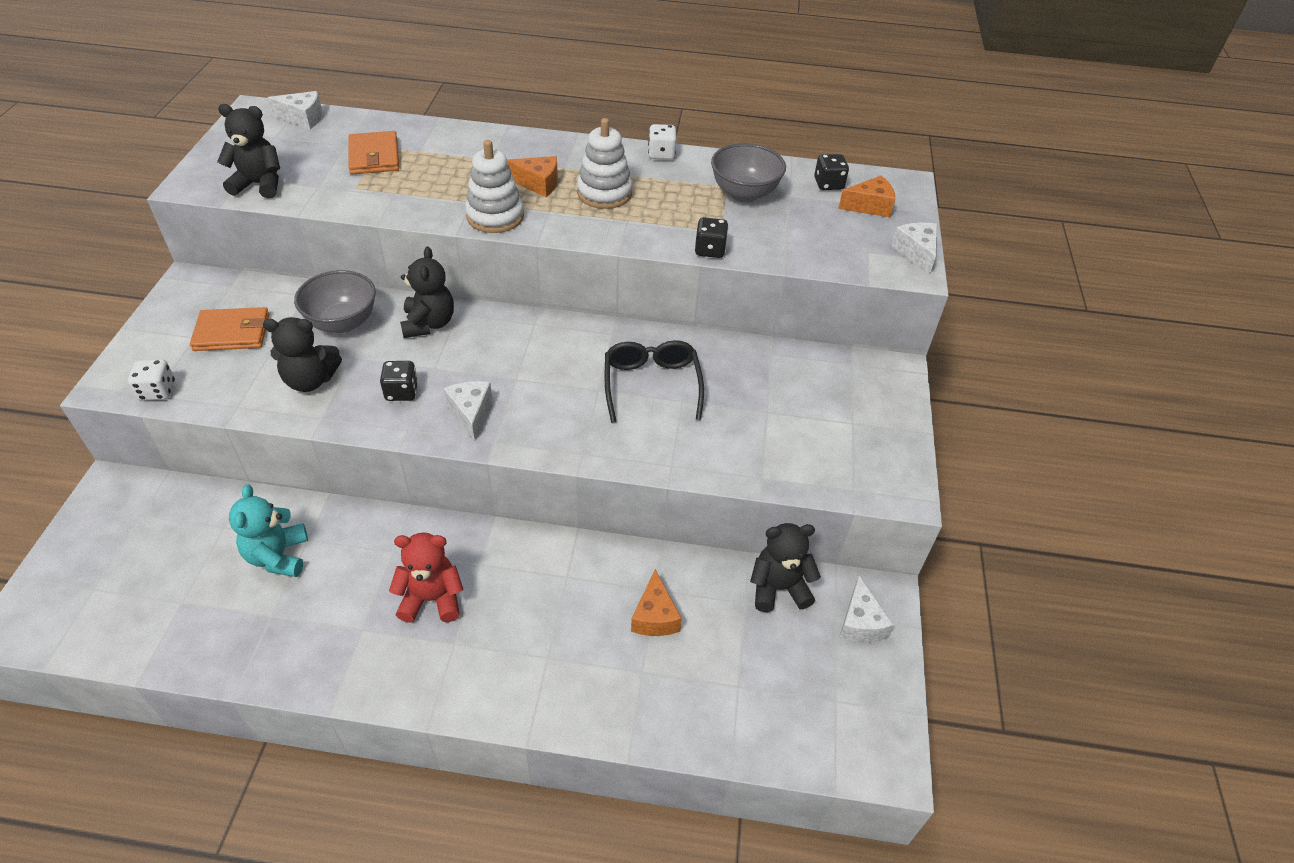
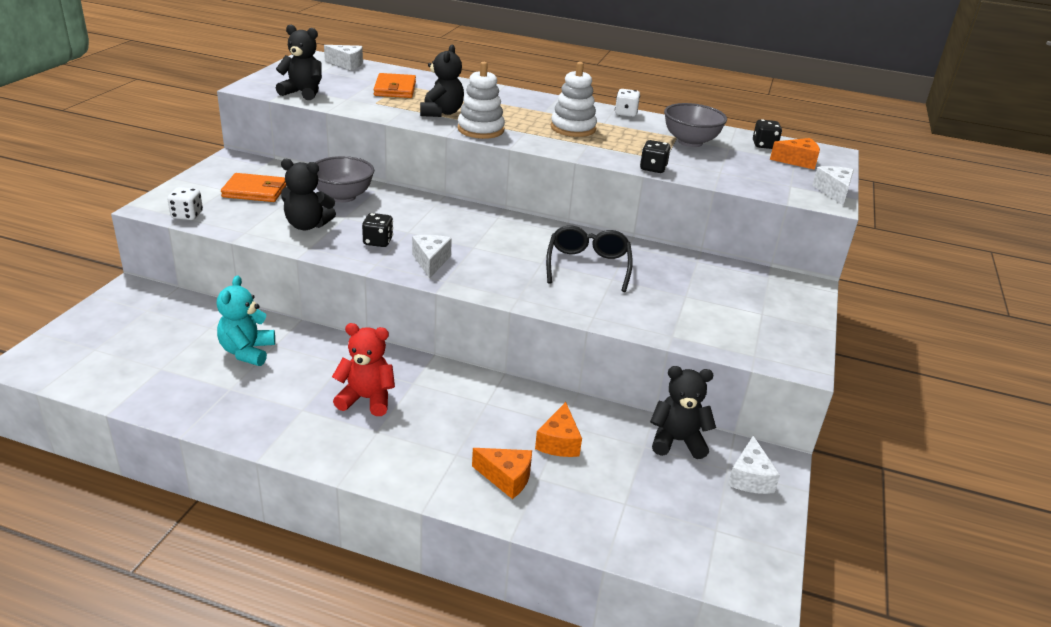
camera: 10 degrees right, 15 degrees down
(429, 323) = (411, 206): black teddy bear -> black teddy bear (441, 113)
(538, 184) = (520, 117): orange cheese -> orange cheese (506, 478)

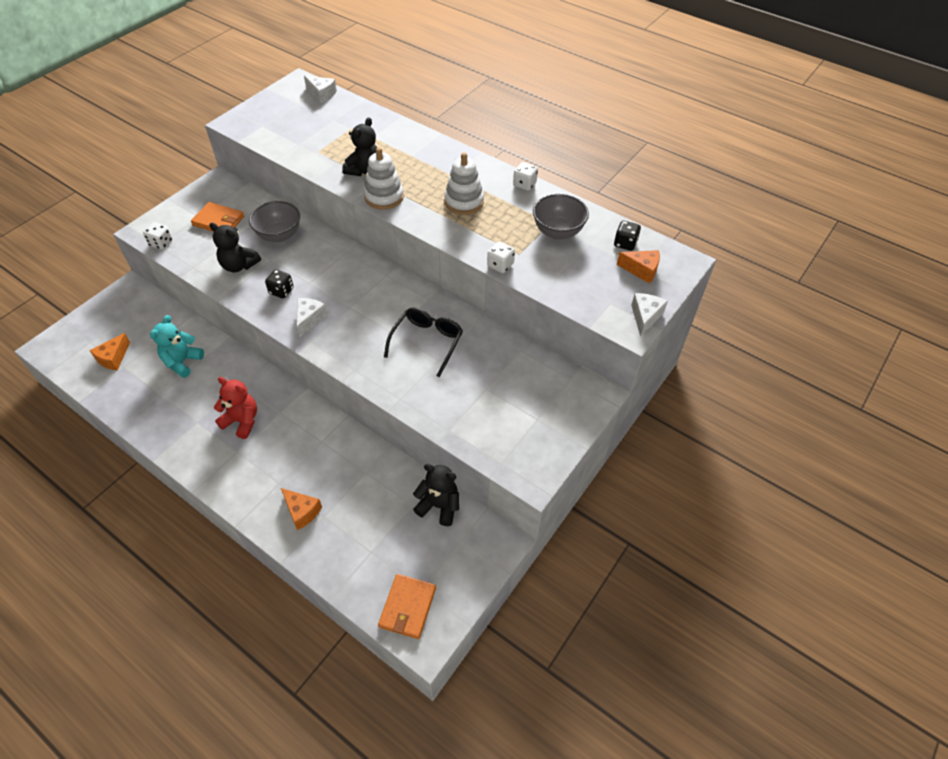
camera: 20 degrees right, 20 degrees up
(303, 93) = (267, 133): black teddy bear -> none
(395, 89) = (343, 133): orange wallet -> orange wallet (407, 607)
(559, 442) = (353, 488): orange cheese -> orange cheese (113, 358)
(653, 168) = (500, 265): black dice -> white dice
(749, 478) = (473, 551): white cheese -> none

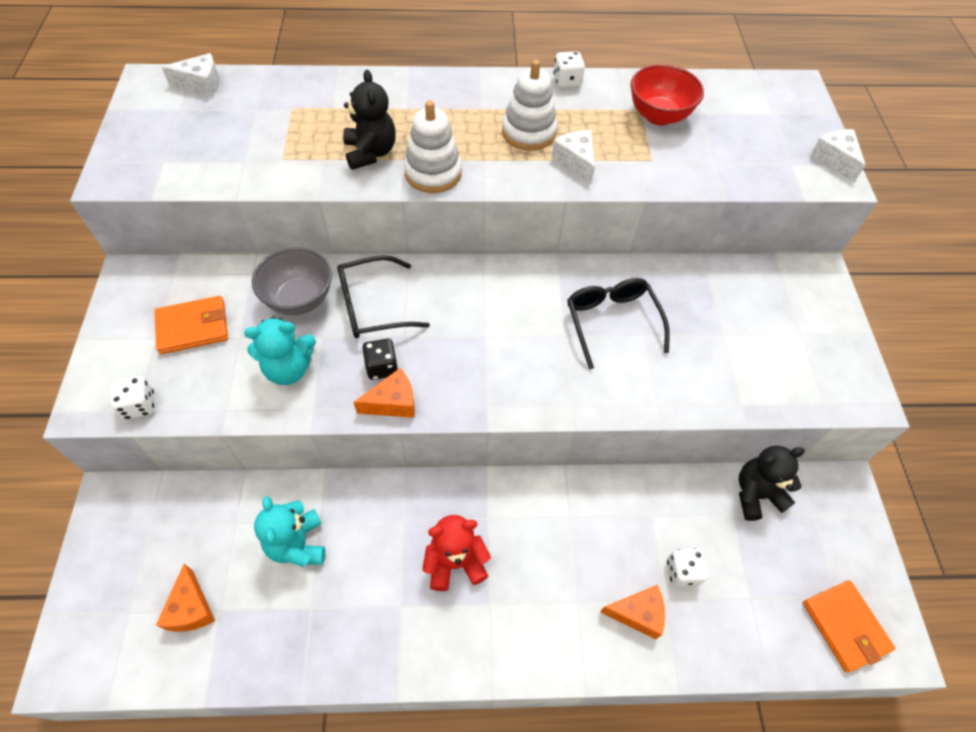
camera: 40 degrees left, 5 degrees up
(239, 265) = (289, 368): black teddy bear -> turquoise teddy bear
(309, 319) = (455, 380): white cheese -> white cheese (576, 161)
(310, 259) = (372, 306): none -> black glasses
(500, 265) = (649, 183): white dice -> white dice (682, 572)
(558, 232) = (659, 116): grey bowl -> red bowl
(625, 243) = (731, 95): black dice -> none
(641, 270) = (776, 114): orange cheese -> orange cheese (393, 403)

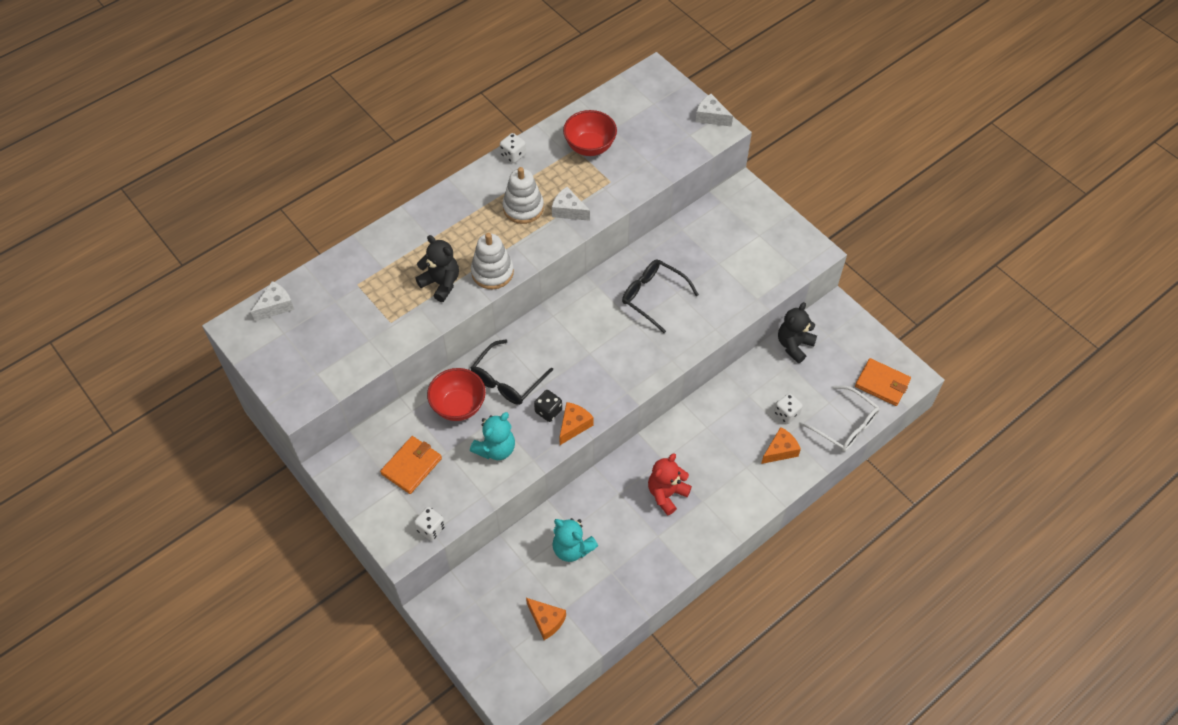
camera: 35 degrees left, 0 degrees up
(299, 299) = (458, 406): grey bowl -> red bowl
(750, 645) = (844, 425): none -> white glasses

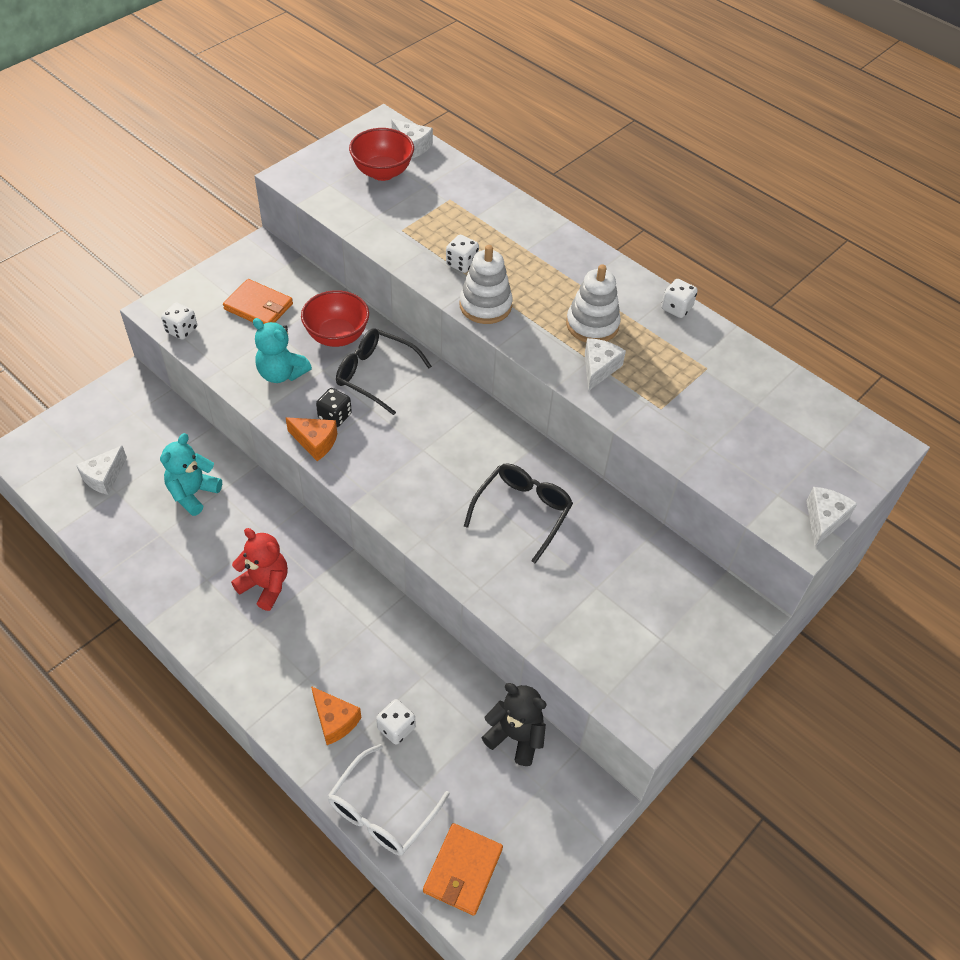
camera: 80 degrees right, 5 degrees down
(441, 283) = (462, 264): black teddy bear -> white dice
(546, 620) = (104, 477): orange cheese -> white cheese
(590, 147) = (716, 382): red bowl -> red bowl (382, 172)

